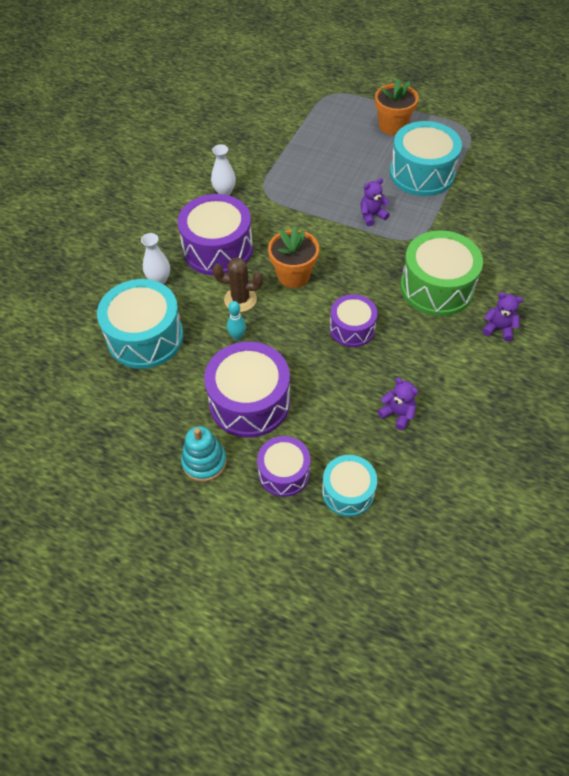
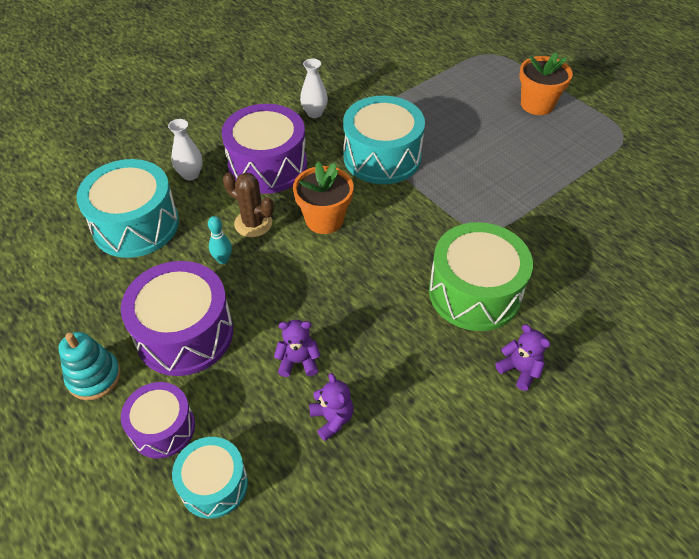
camera: 25 degrees right, 5 degrees down
(352, 328) = (347, 300): purple drum -> none
(372, 216) = (451, 188): purple teddy bear -> purple teddy bear (298, 361)
(422, 173) = (538, 163): turquoise drum -> turquoise drum (382, 157)

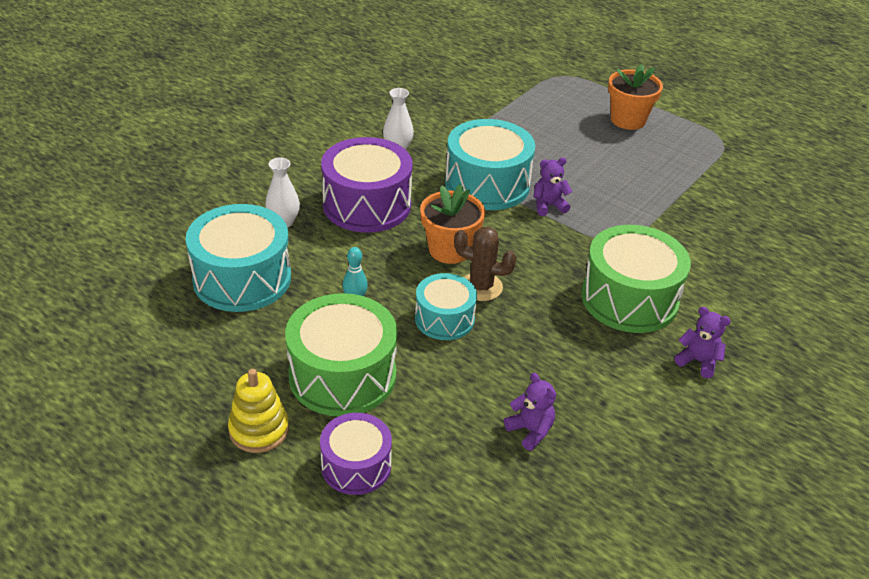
camera: 15 degrees left, 10 degrees down
(94, 377) = (259, 430): turquoise stacking toy -> yellow stacking toy
(185, 333) = (342, 375): purple drum -> green drum
(214, 484) = (432, 508): turquoise drum -> turquoise drum (444, 319)
(253, 223) = (374, 262): brown cactus -> brown cactus (481, 287)
(298, 361) = (475, 384): purple teddy bear -> purple teddy bear (548, 206)

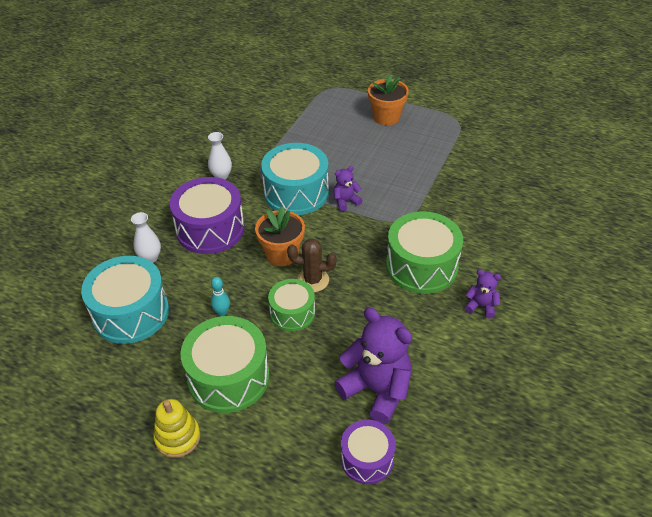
camera: 10 degrees left, 5 degrees up
(356, 466) = (258, 449): purple drum -> purple drum (367, 459)
(444, 319) = (292, 313): turquoise drum -> green drum
(530, 431) = (377, 390): purple teddy bear -> purple teddy bear, size x2.04

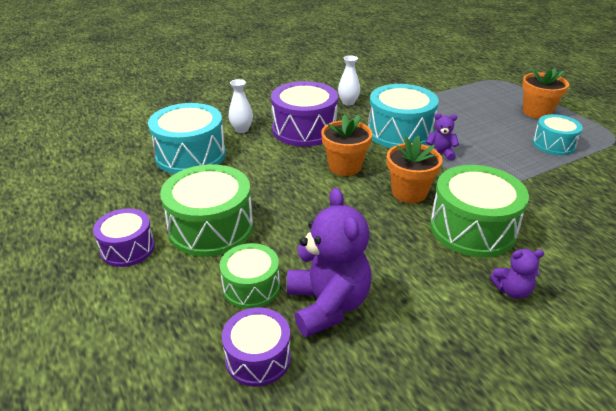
camera: 35 degrees right, 10 degrees down
(177, 437) = (127, 248): yellow stacking toy -> purple drum
(222, 312) = (255, 183): turquoise bowling pin -> none
(292, 313) = (311, 209): green drum -> green drum (251, 287)
(312, 280) = (353, 194): brown cactus -> none
(353, 255) = (409, 192): none -> orange flower pot
(421, 150) = (553, 144): none -> turquoise drum
(481, 306) = (512, 290): purple teddy bear -> purple teddy bear turned 120 degrees clockwise

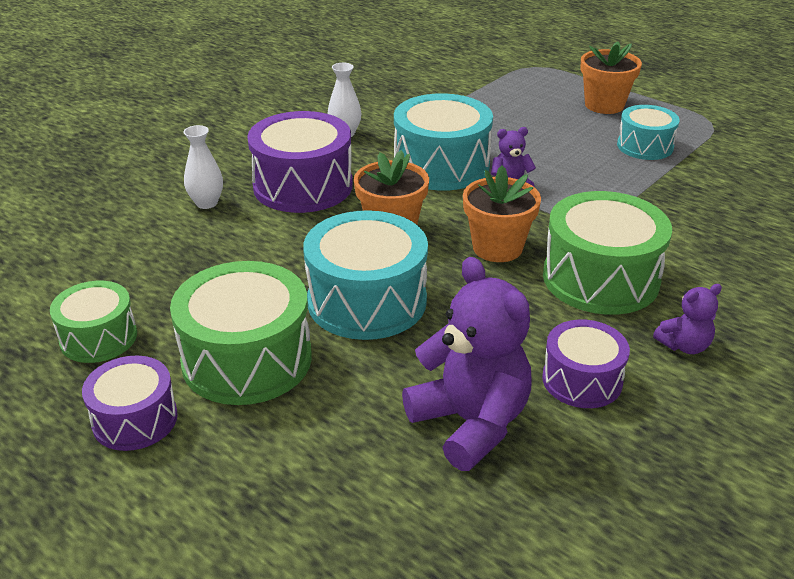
camera: 20 degrees left, 0 degrees up
(190, 155) = (148, 258): turquoise drum -> turquoise drum (367, 301)
(251, 287) = (354, 426): green drum -> green drum (98, 337)
(258, 358) = (417, 516): purple drum -> purple drum (582, 380)

